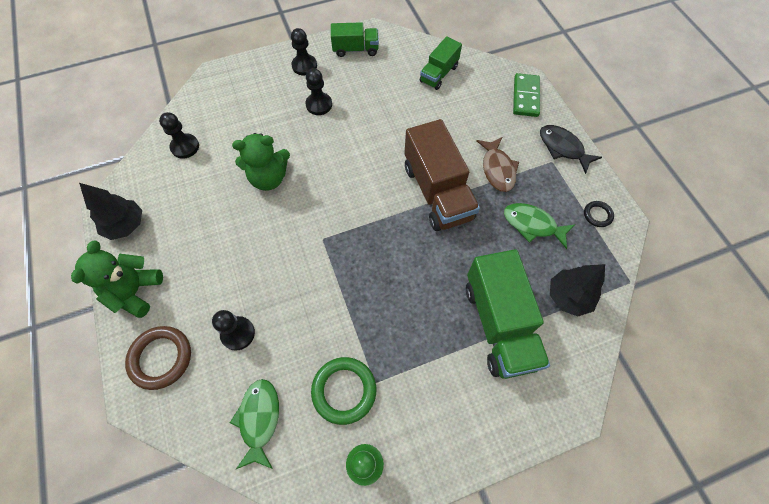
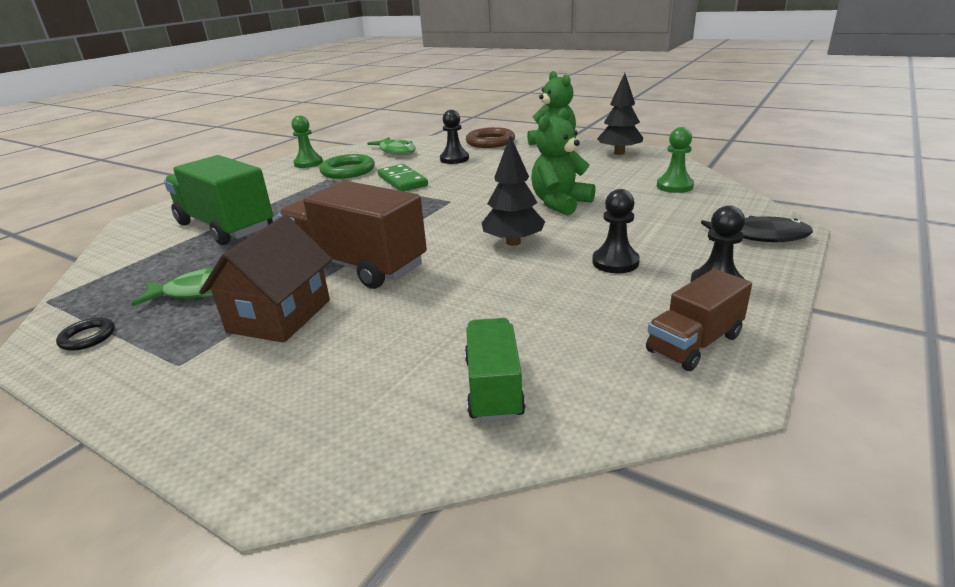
camera: 145 degrees right, 35 degrees down
(185, 147) = (674, 186): black pawn -> green pawn
(355, 49) = (694, 343): green truck -> brown truck
(497, 169) = (280, 316): brown fish -> brown house
(526, 97) = (266, 444): green domino -> green domino (402, 181)
(563, 148) = (156, 392): black fish -> black fish (760, 236)
(568, 297) = (142, 263): black tree -> black tree (513, 242)

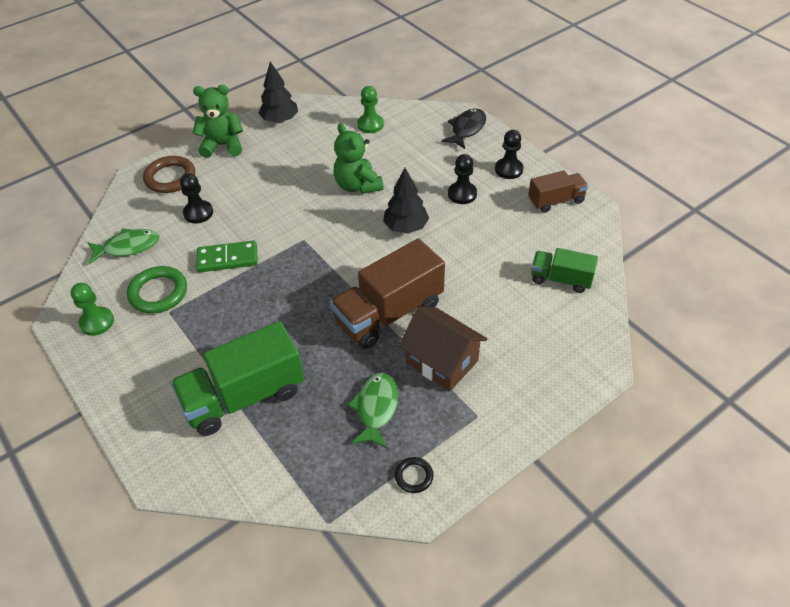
camera: 70 degrees left, 20 degrees up
(694, 343) = (556, 201): brown truck -> brown truck turned 90 degrees counterclockwise

